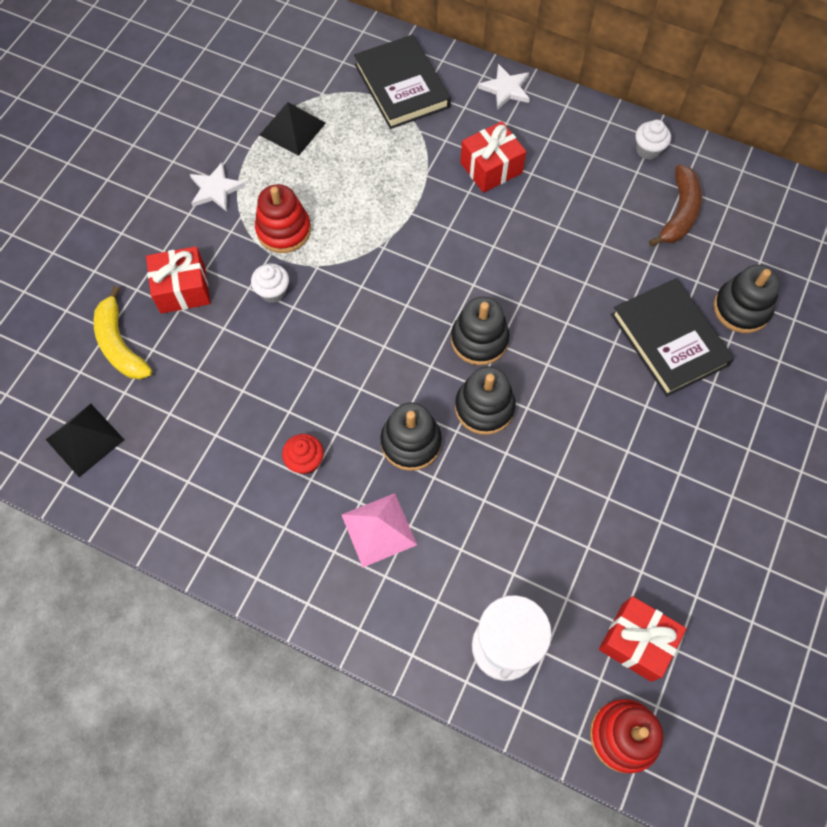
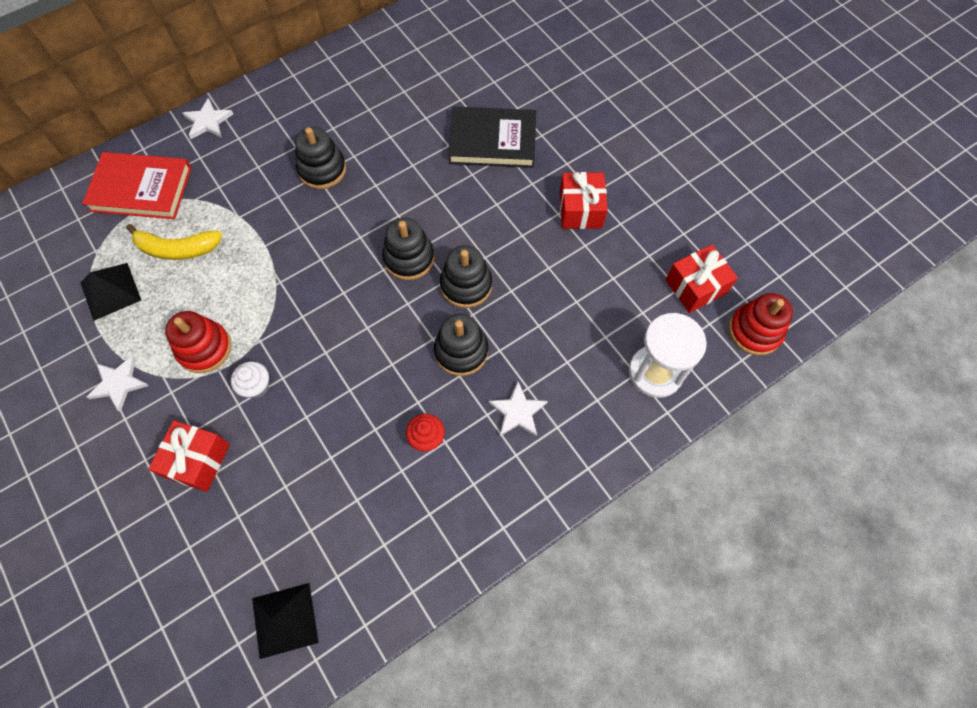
camera: 60 degrees left, 0 degrees up
(120, 344) = (212, 543): yellow banana -> yellow banana (177, 249)
(379, 529) = (517, 412): pink pyramid -> white star
(402, 86) = (141, 189): black book -> red book
(491, 168) = (269, 170): red gift -> red gift (580, 210)
(648, 150) = (336, 66): white cupcake -> none
(679, 213) = (401, 78): brown banana -> none
(741, 308) = (498, 87): black stacking toy -> black stacking toy (322, 169)

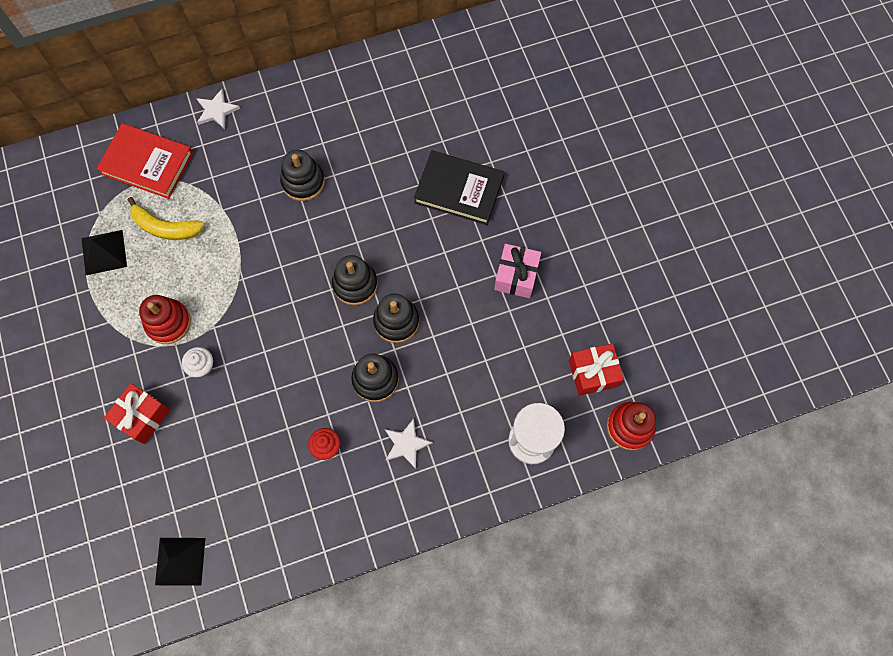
camera: 15 degrees right, 5 degrees up
(118, 383) = (95, 335): white star -> none
(580, 210) = (516, 276): red gift -> pink gift

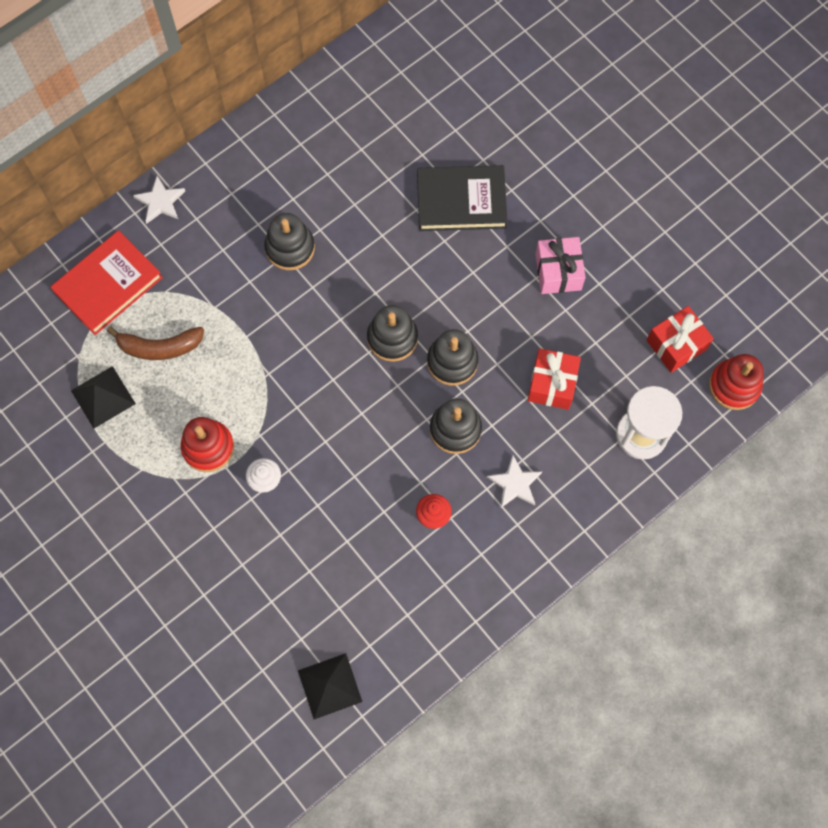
camera: 20 degrees left, 0 degrees up
(142, 417) = (224, 554): red gift -> red gift (552, 384)
(147, 163) = (108, 284): red book -> red book turned 45 degrees counterclockwise
(165, 227) = (159, 347): yellow banana -> brown banana

